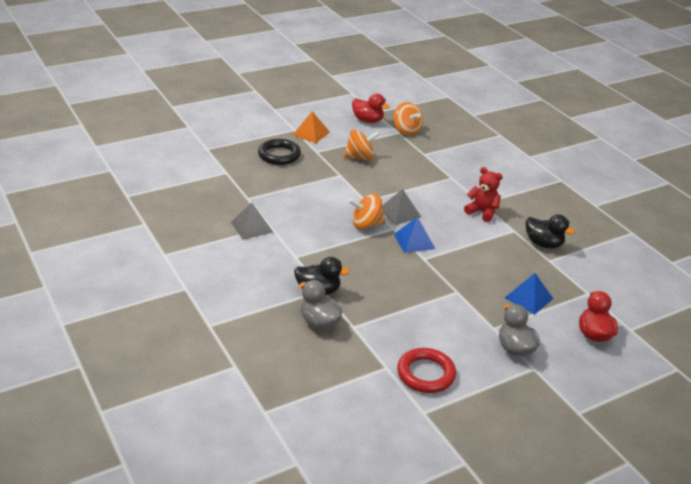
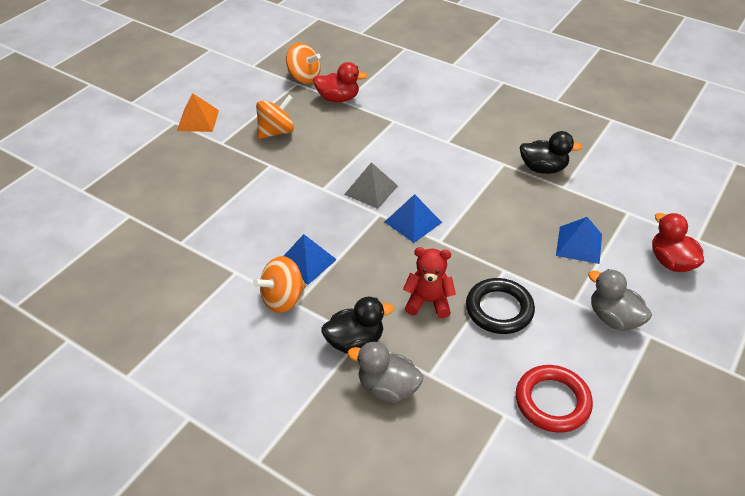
camera: 25 degrees left, 10 degrees up
(251, 227) = (213, 283): grey pyramid -> none
(279, 155) = (179, 165): black ring -> black ring (499, 309)
(321, 237) = (306, 262): none -> blue pyramid
(366, 224) = (346, 221): orange spinning top -> orange spinning top (283, 299)
(368, 120) = (252, 79): red duck -> red duck (338, 98)
(482, 212) = (456, 153): red teddy bear -> red teddy bear (428, 302)

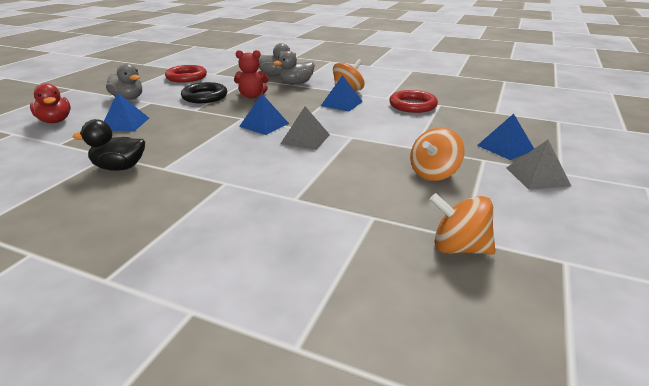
camera: 170 degrees right, 15 degrees down
(186, 155) = (505, 147): none -> blue pyramid
(198, 120) = (537, 176): orange pyramid -> grey pyramid
(216, 244) = (412, 105): none -> red ring
(338, 98) = (383, 219): red duck -> none
(355, 341) = (296, 83): black duck -> grey duck

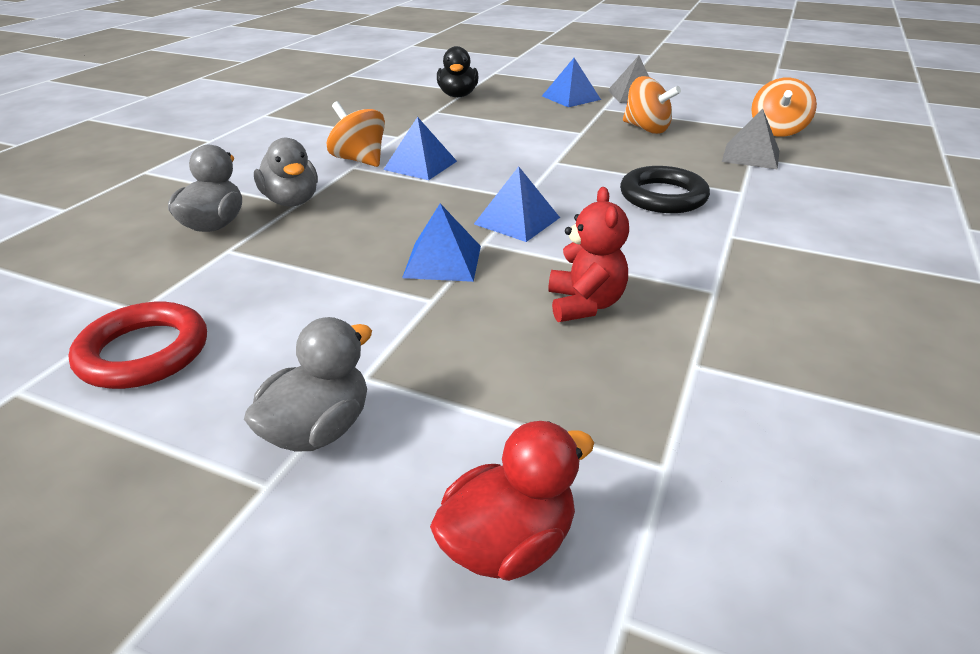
camera: 90 degrees left, 5 degrees up
(119, 167) = (735, 336): black duck -> black duck (458, 95)
(125, 123) = (521, 384): blue pyramid -> blue pyramid (442, 261)
(205, 96) = (343, 298): black ring -> black ring (663, 196)
(252, 96) = (358, 241): red teddy bear -> red teddy bear (584, 304)
(305, 139) = (570, 189): grey pyramid -> grey pyramid (750, 156)
(412, 105) = (437, 124): red ring -> none

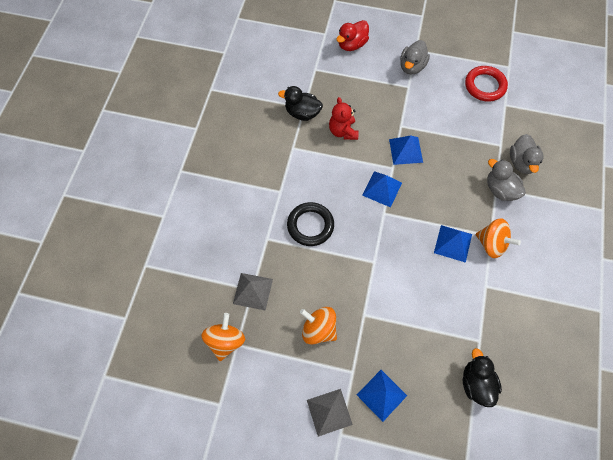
camera: 170 degrees right, 30 degrees up
(698, 351) = (302, 113): none -> black duck

